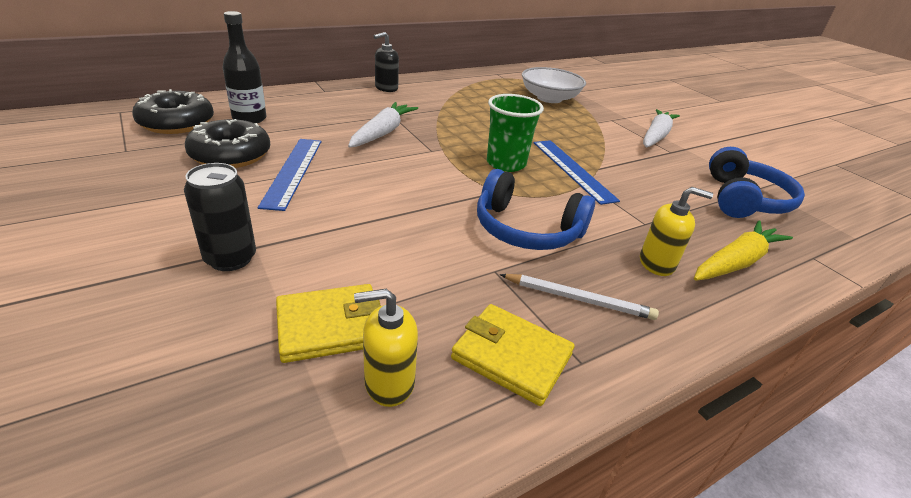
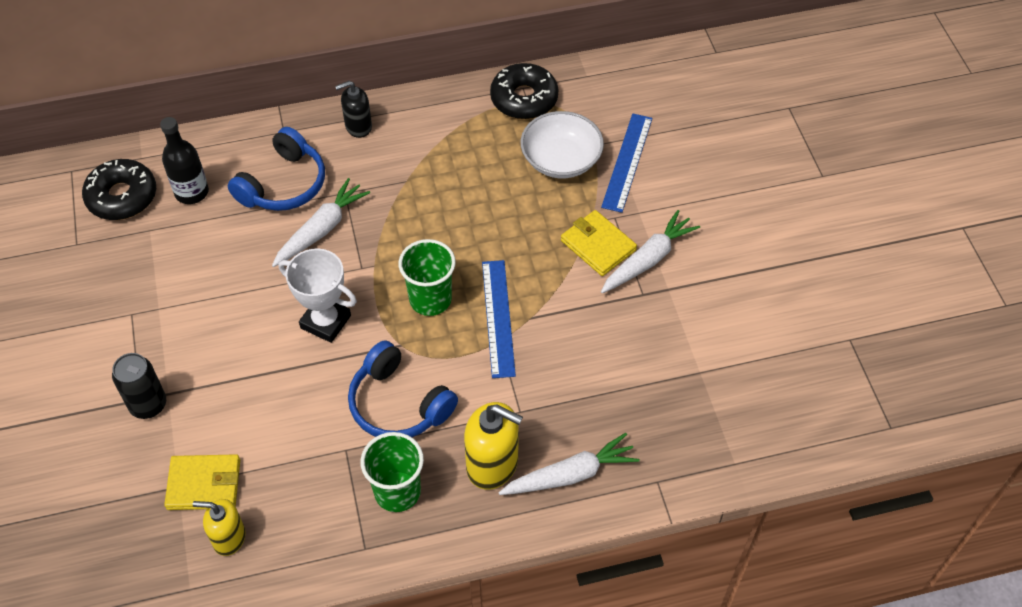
camera: 20 degrees right, 20 degrees up
(230, 155) = (165, 260): black donut -> black donut (524, 99)
(293, 171) = (216, 293): blue ruler -> blue ruler (627, 162)
(416, 182) = (325, 322): none -> white trophy
(511, 356) = (317, 534): yellow wallet -> yellow wallet (598, 245)
(578, 299) = (397, 491): white pencil -> green cup
(657, 263) = (492, 464): yellow soap dispenser -> yellow soap dispenser, size x1.57
(735, 262) = (570, 475): yellow carrot -> white carrot
(744, 199) = (660, 390): blue headphones -> blue headphones (283, 184)

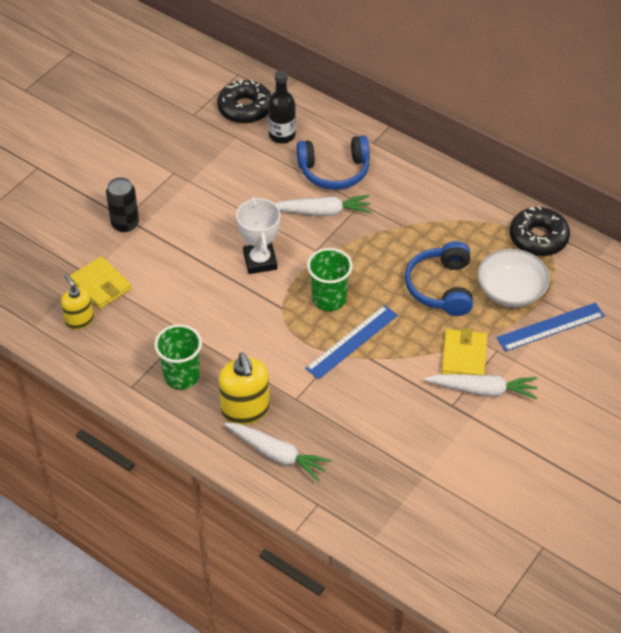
camera: 50 degrees right, 5 degrees down
(358, 126) = (417, 173): black soap dispenser -> none
(398, 404) = (240, 335): blue headphones -> blue headphones (441, 287)

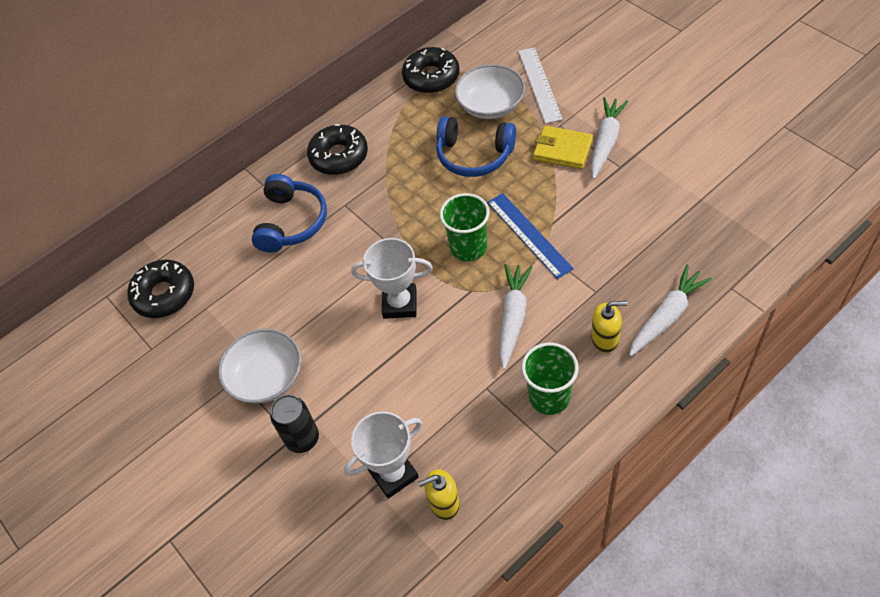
camera: 70 degrees left, 5 degrees up
(101, 285) = (393, 474): yellow wallet -> white trophy
(176, 190) = (266, 377): none -> white bowl
(245, 410) = (605, 339): yellow soap dispenser -> yellow soap dispenser, size x0.64
(282, 135) = (220, 263): black bottle -> none
(322, 212) = (346, 239): white carrot -> white carrot (513, 318)
(417, 188) = (339, 156): none -> black donut
(550, 327) = (539, 84): blue ruler -> white ruler

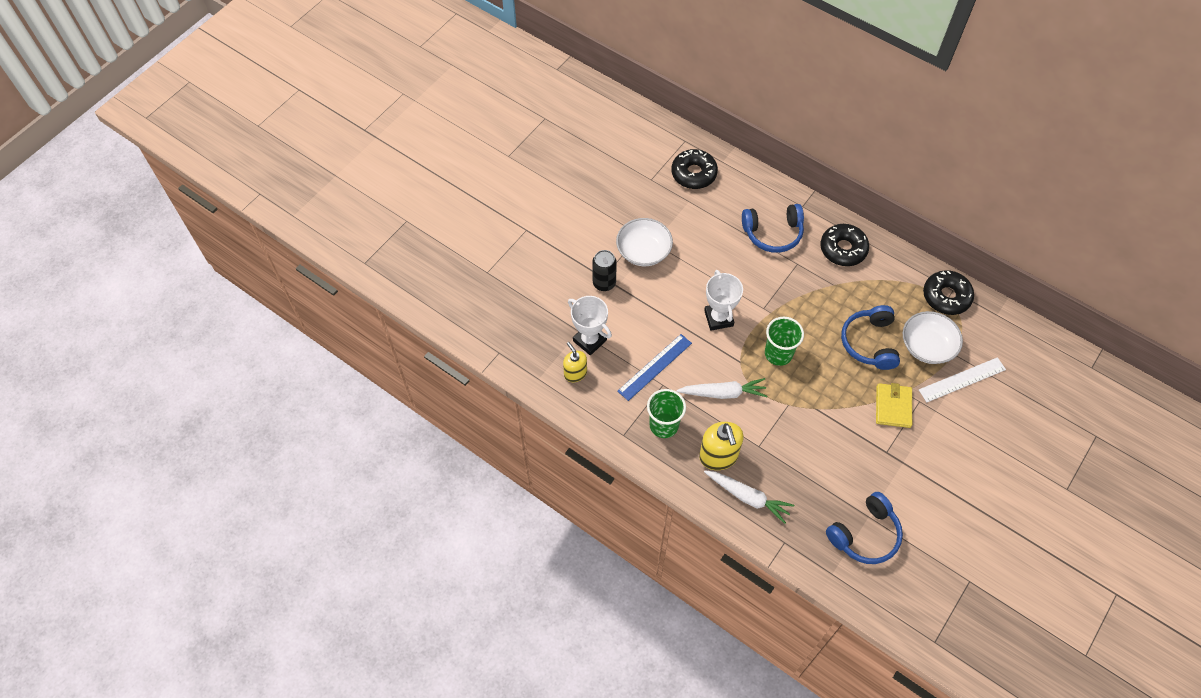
camera: 70 degrees right, 5 degrees up
(529, 235) = (800, 393): blue ruler -> blue ruler (655, 367)
(605, 142) = (910, 438): white carrot -> none
(605, 339) = (718, 456): yellow soap dispenser -> yellow soap dispenser, size x1.57
(725, 206) = (865, 535): none -> blue headphones

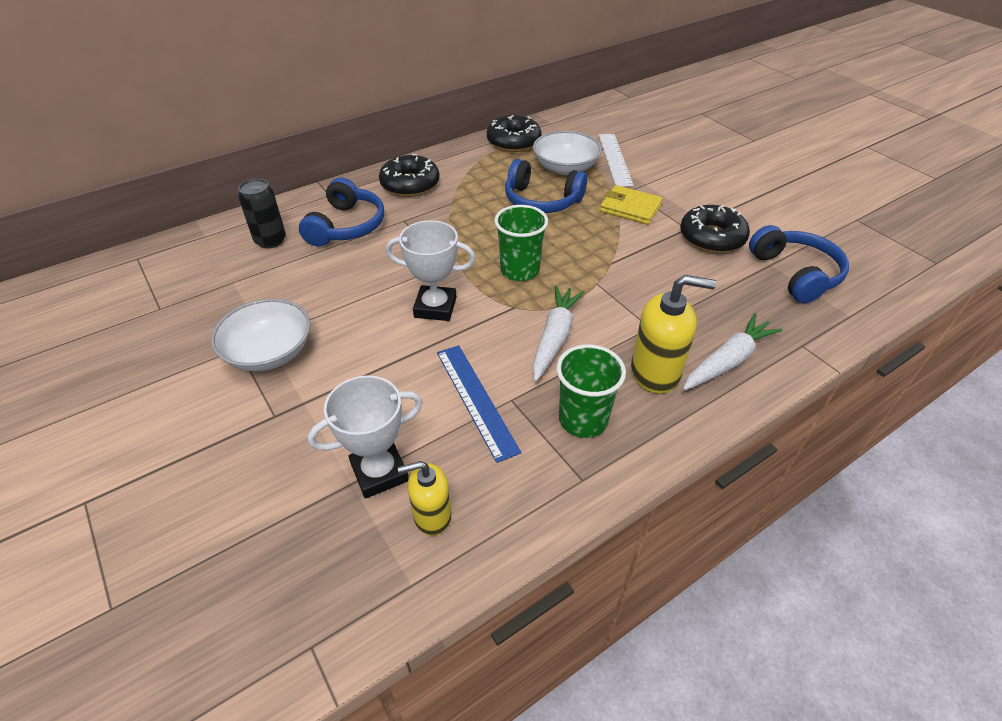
camera: 70 degrees left, 15 degrees down
(604, 283) = (286, 418): black can -> black can (270, 240)
(693, 174) = (195, 265): black donut -> black donut (712, 237)

